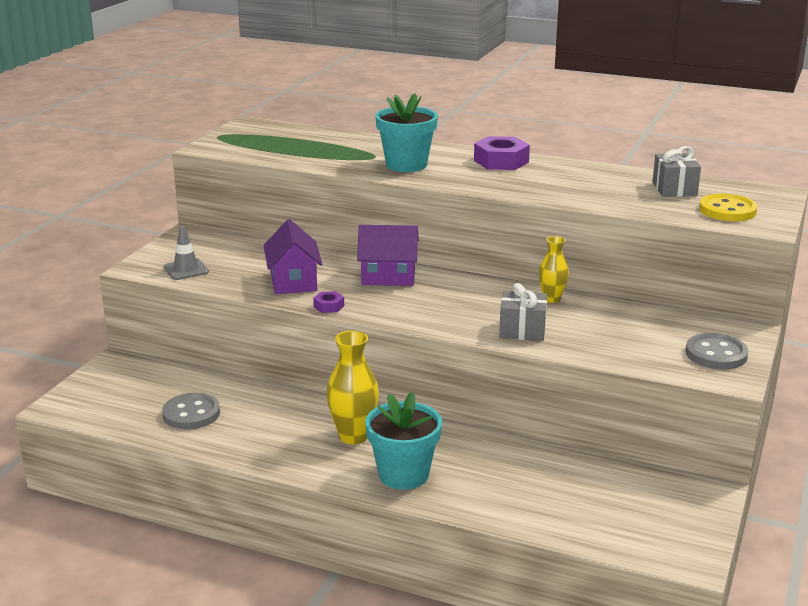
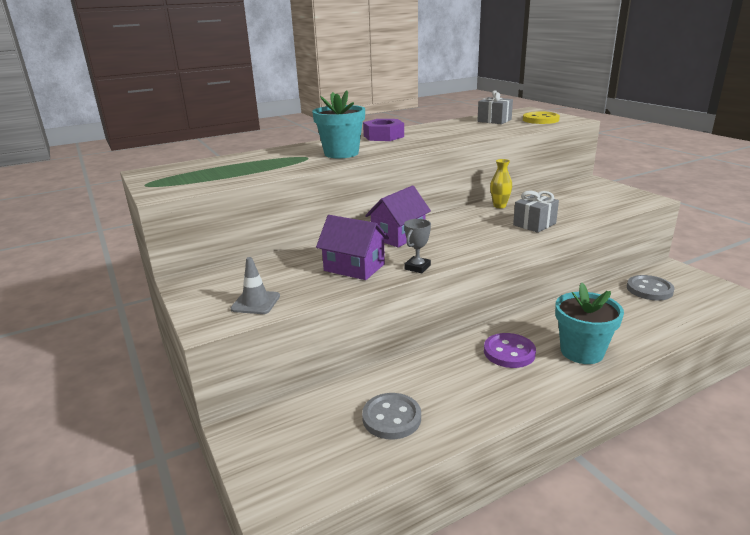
camera: 50 degrees left, 0 degrees up
(329, 306) = (417, 267): purple nut -> grey trophy
(353, 436) = (509, 352): yellow vase -> purple button
(716, 354) = (616, 194): grey button -> grey button (649, 289)

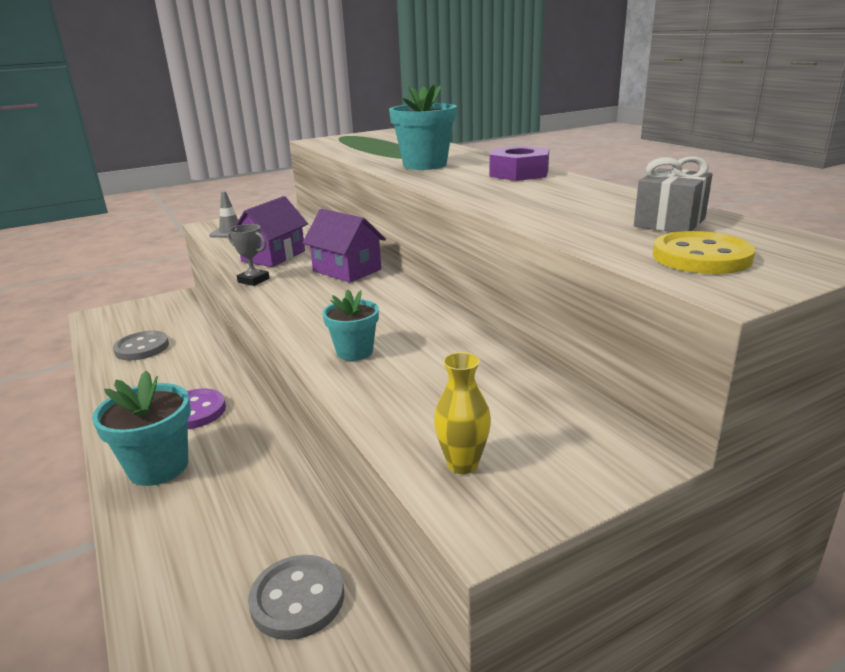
camera: 90 degrees right, 0 degrees up
(499, 206) = (448, 330): yellow vase -> yellow vase (463, 464)
(534, 224) = (354, 352): grey gift -> turquoise flower pot

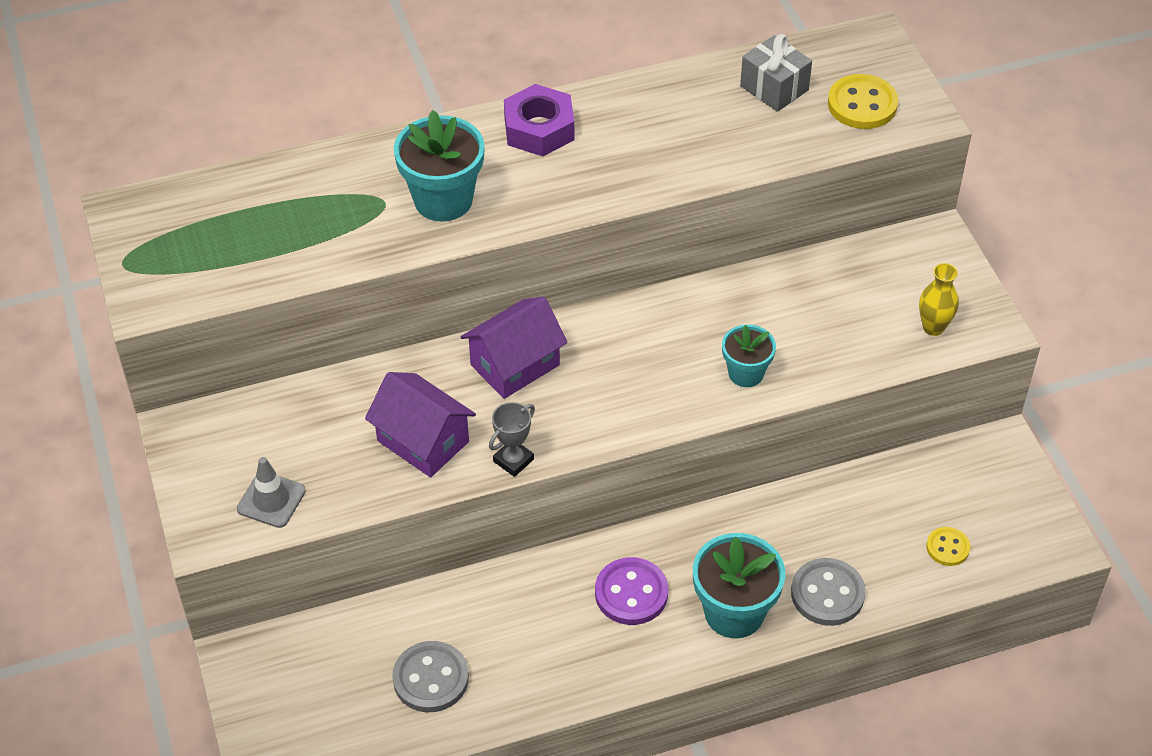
camera: 80 degrees left, 25 degrees up
(212, 632) = (947, 547): none -> yellow button
(297, 599) = (924, 496): grey button -> grey button (827, 594)

